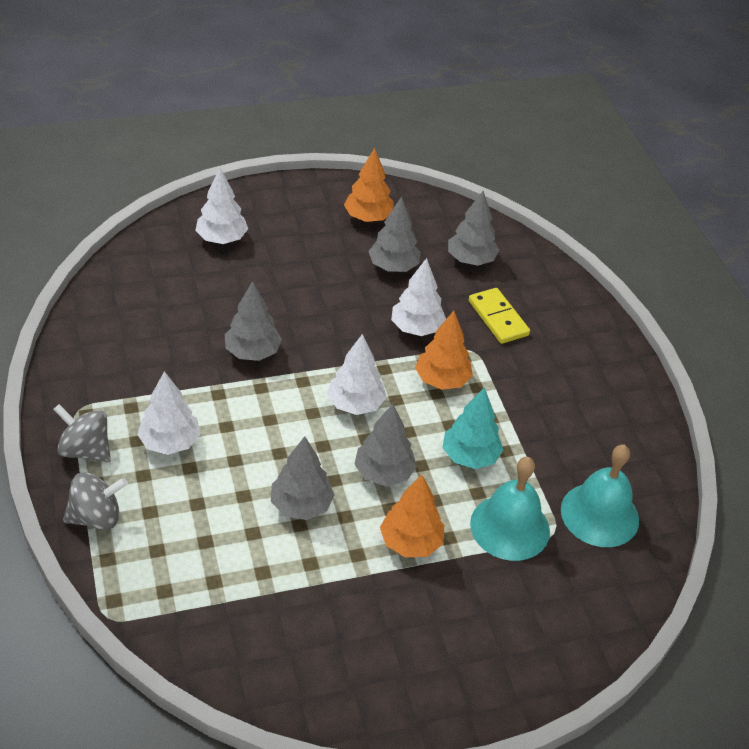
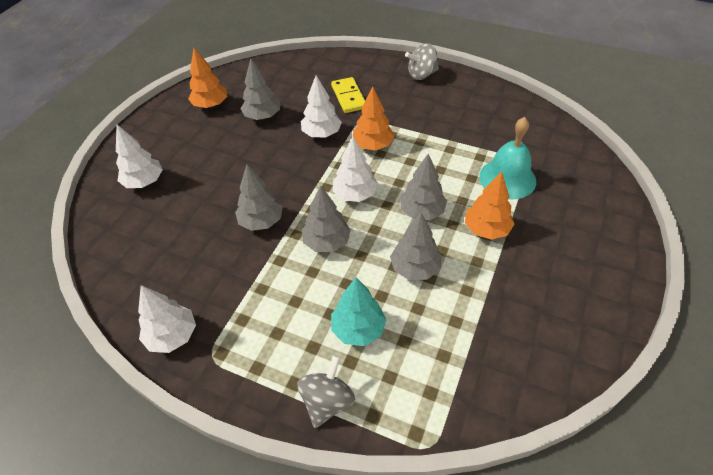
camera: 45 degrees left, 5 degrees up
(85, 450) = (256, 373): grey spinning top -> grey spinning top (421, 75)
(170, 442) = (297, 313): white tree -> white tree (172, 336)
(470, 260) = (293, 83): grey tree -> grey tree (326, 242)
(470, 456) = (441, 166): turquoise tree -> turquoise tree (358, 329)
(498, 318) = (349, 97): yellow domino -> yellow domino turned 60 degrees clockwise
(599, 514) = (525, 137): turquoise bell -> none

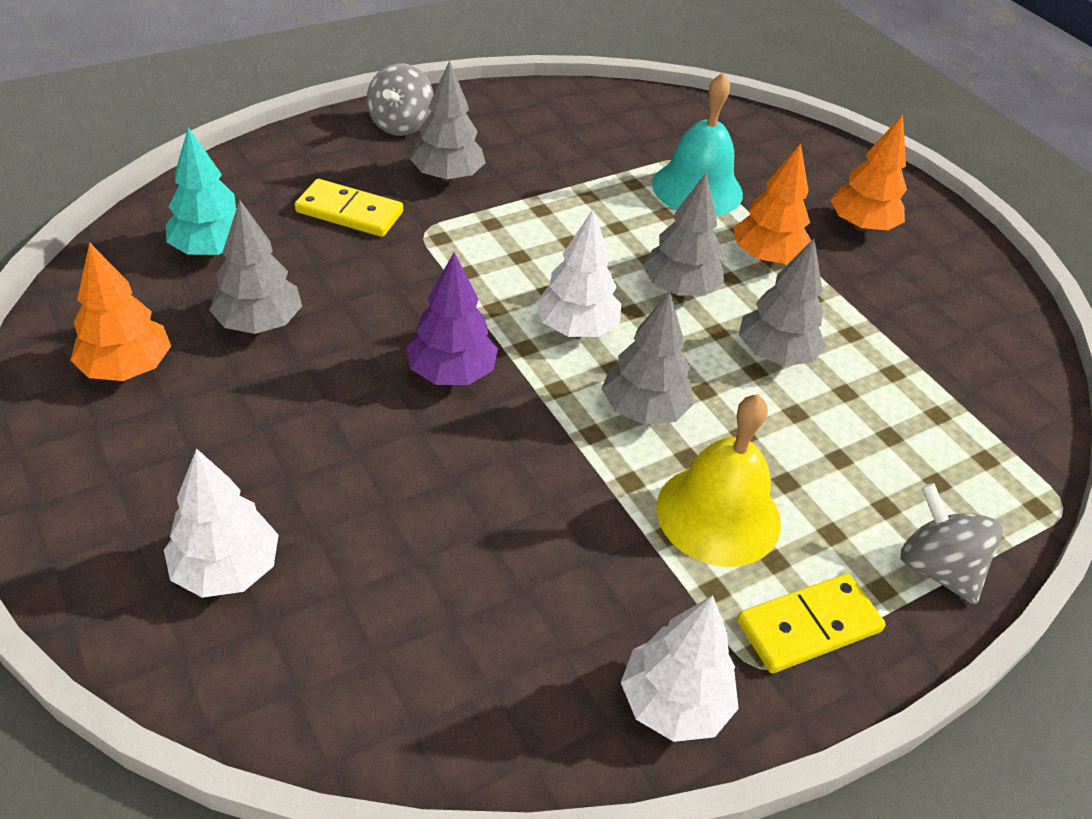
camera: 60 degrees left, 5 degrees down
(248, 364) = (809, 626): none -> yellow domino
(261, 221) = (521, 458): grey tree -> grey tree (447, 176)
(287, 299) = (718, 514): none -> yellow bell
(288, 176) = (451, 373): none -> purple tree
(321, 133) = (398, 285): white tree -> none
(358, 329) = (836, 468): turquoise tree -> turquoise tree (211, 250)
(372, 145) = (493, 254): orange tree -> orange tree (861, 226)

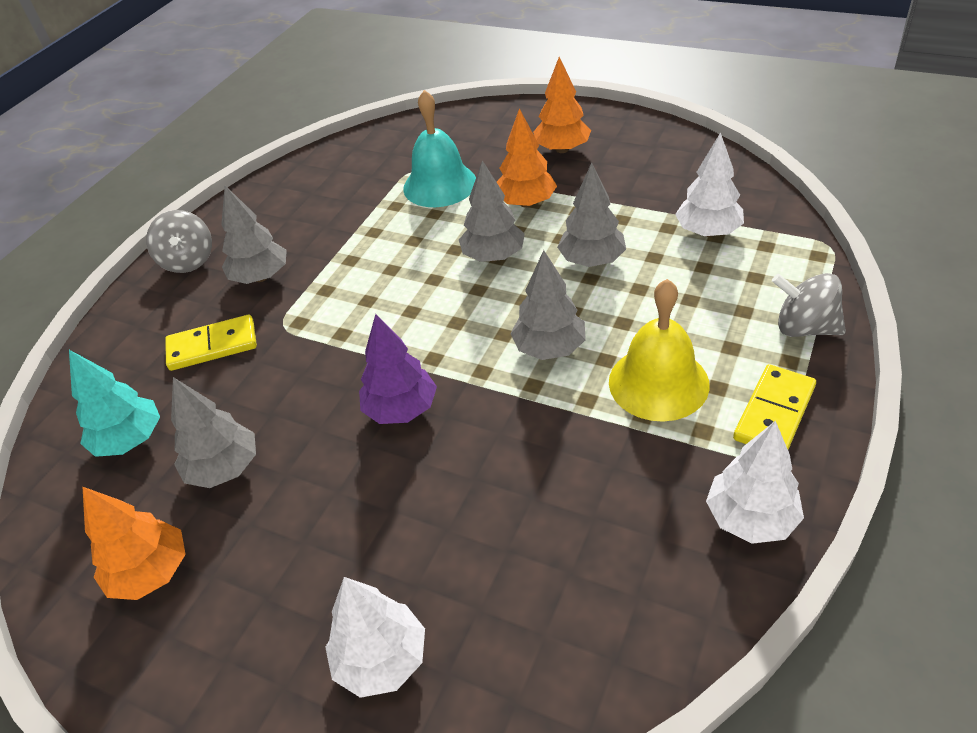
camera: 25 degrees left, 0 degrees up
(576, 328) = (454, 324): white tree -> white tree (708, 232)

